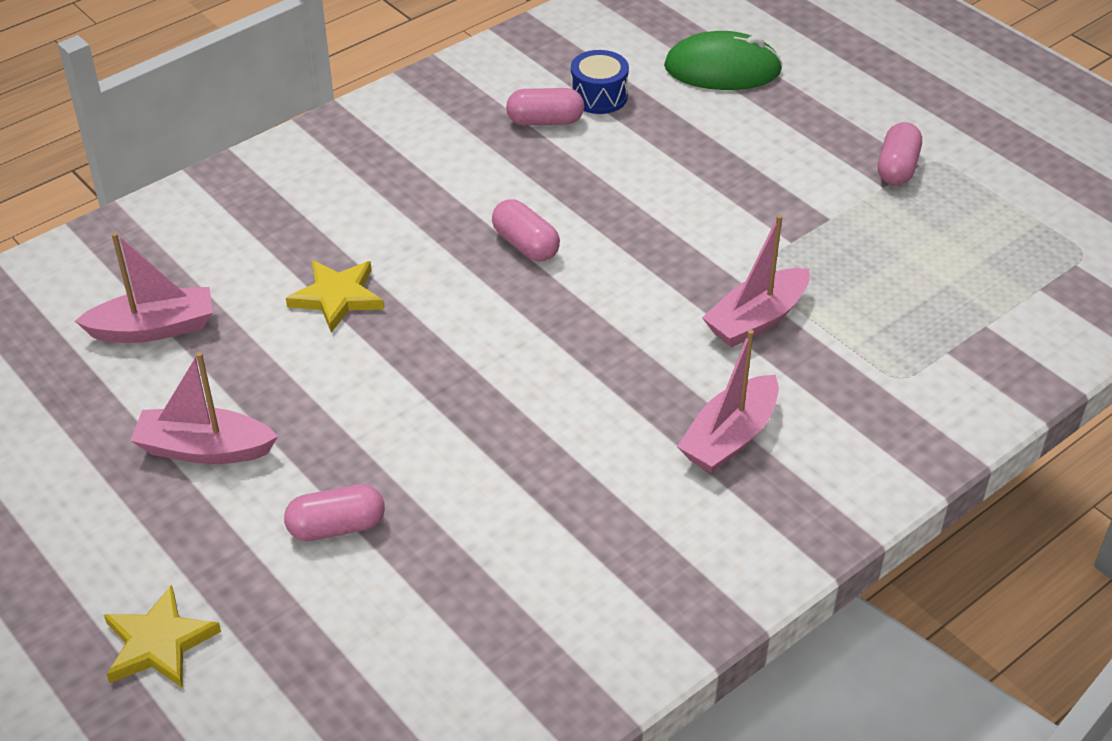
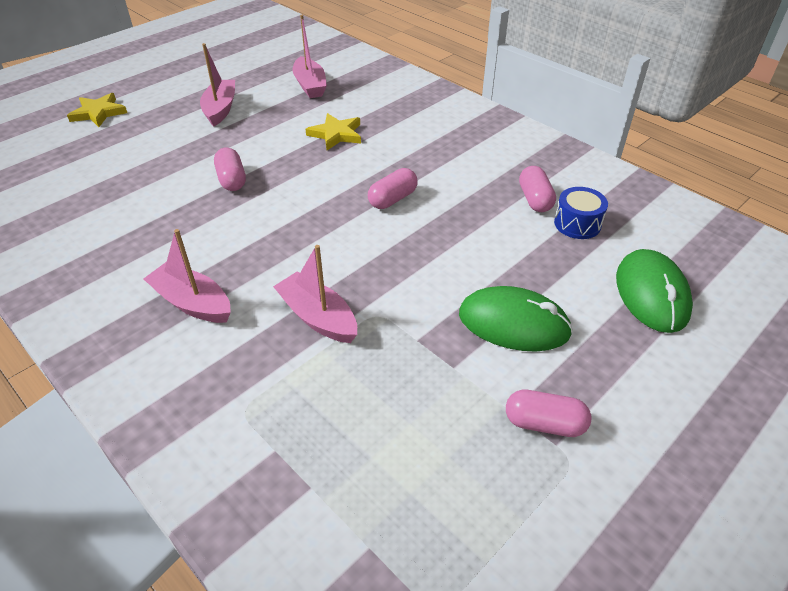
camera: 85 degrees right, 0 degrees up
(336, 527) = (156, 152): pink capsule -> pink capsule (232, 180)
(766, 169) = (514, 323): none -> green mouse

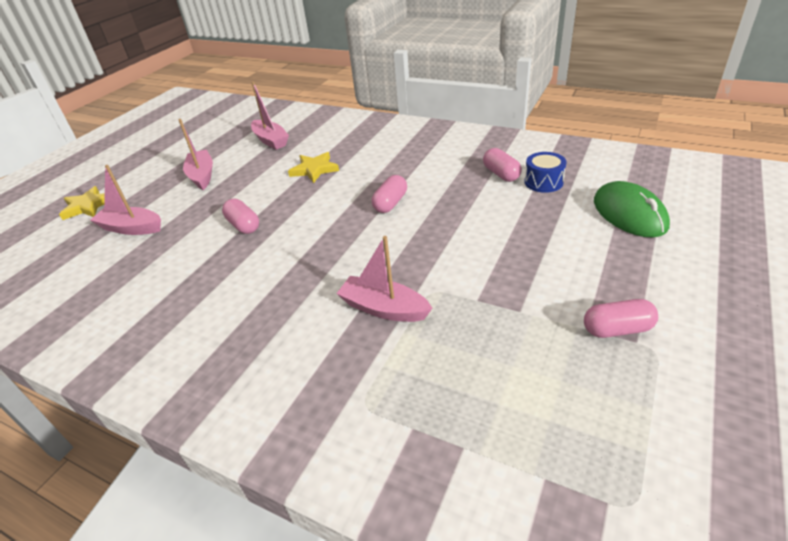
camera: 15 degrees left, 5 degrees down
(192, 303) = (264, 331): pink boat -> pink boat (131, 228)
(514, 323) = (544, 264): green mouse -> none

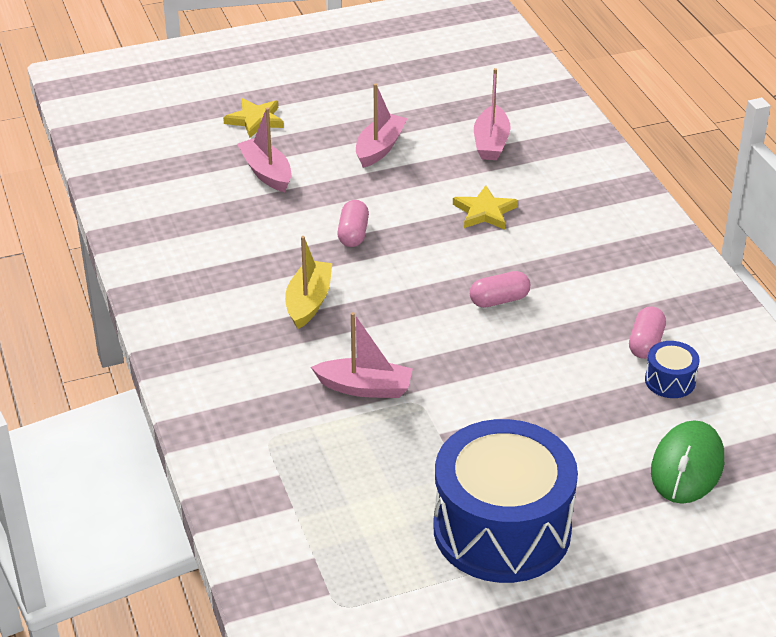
camera: 40 degrees right, 0 degrees up
(264, 283) = (308, 302): none -> yellow boat
(384, 308) = (365, 388): pink boat -> pink boat turned 120 degrees clockwise
(617, 329) = (502, 529): pink capsule -> blue drum

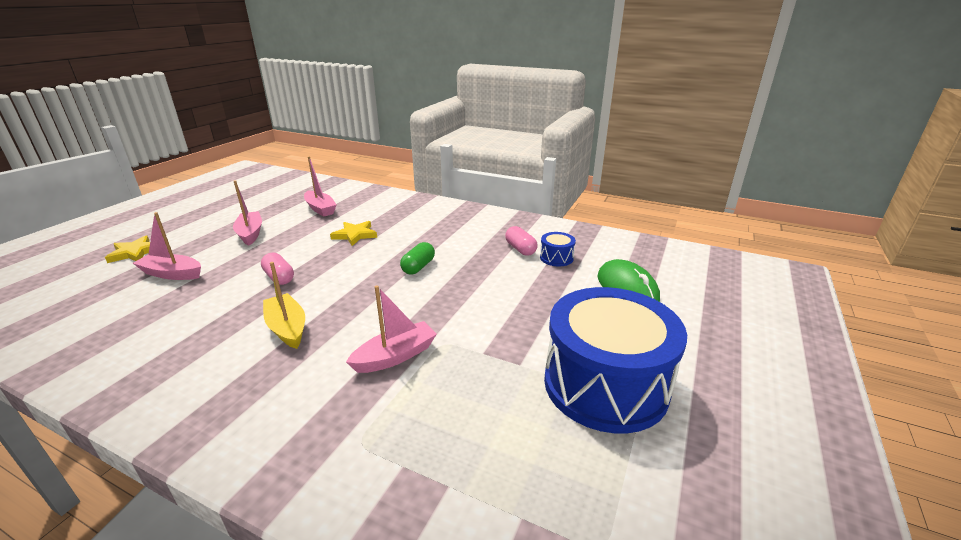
camera: 45 degrees left, 10 degrees down
(499, 300) = (418, 267): pink capsule -> green capsule

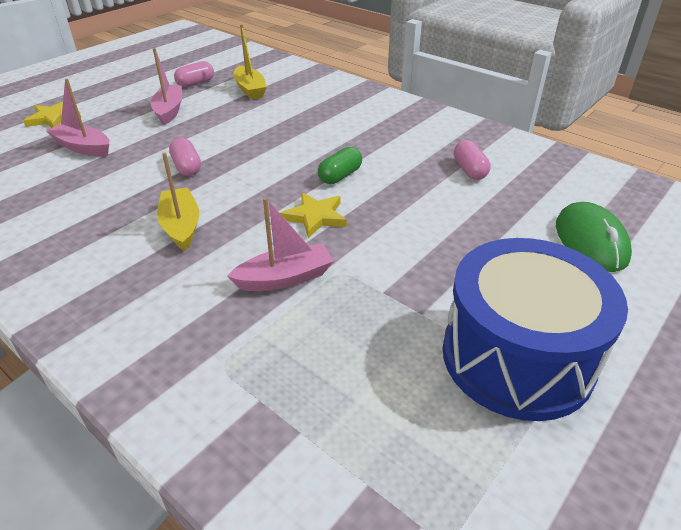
camera: 15 degrees right, 10 degrees up
(269, 209) = (195, 83): none -> pink capsule
(320, 209) = (250, 89): pink boat -> yellow boat
(355, 235) = (279, 126): yellow star -> yellow star (315, 217)
(556, 258) = (511, 188): blue drum -> none

